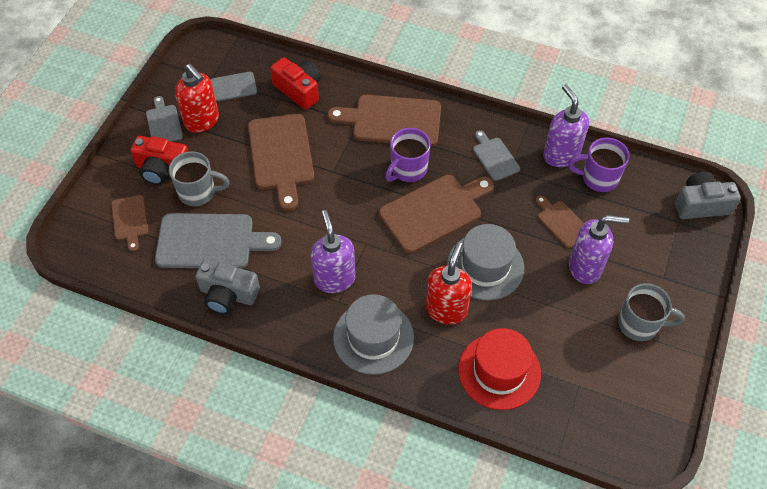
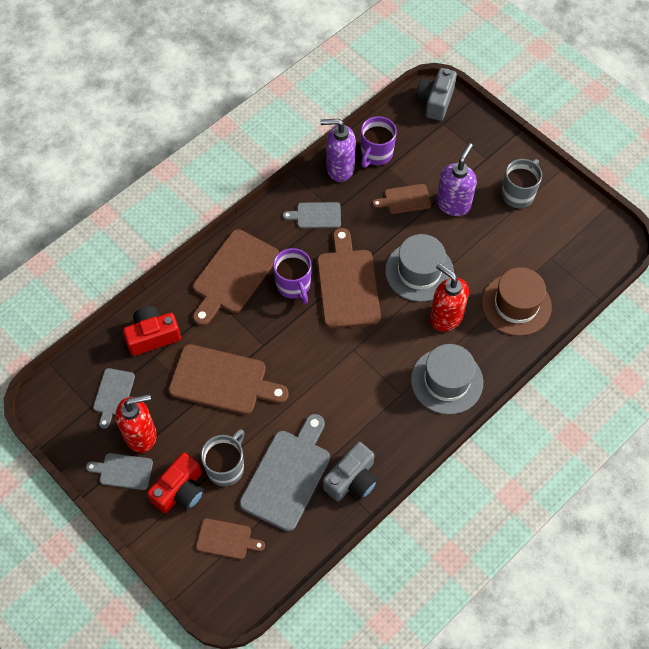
camera: 65 degrees left, 5 degrees up
(334, 279) = (377, 388): purple soap dispenser -> none
(499, 371) = (516, 305): red hat -> brown hat

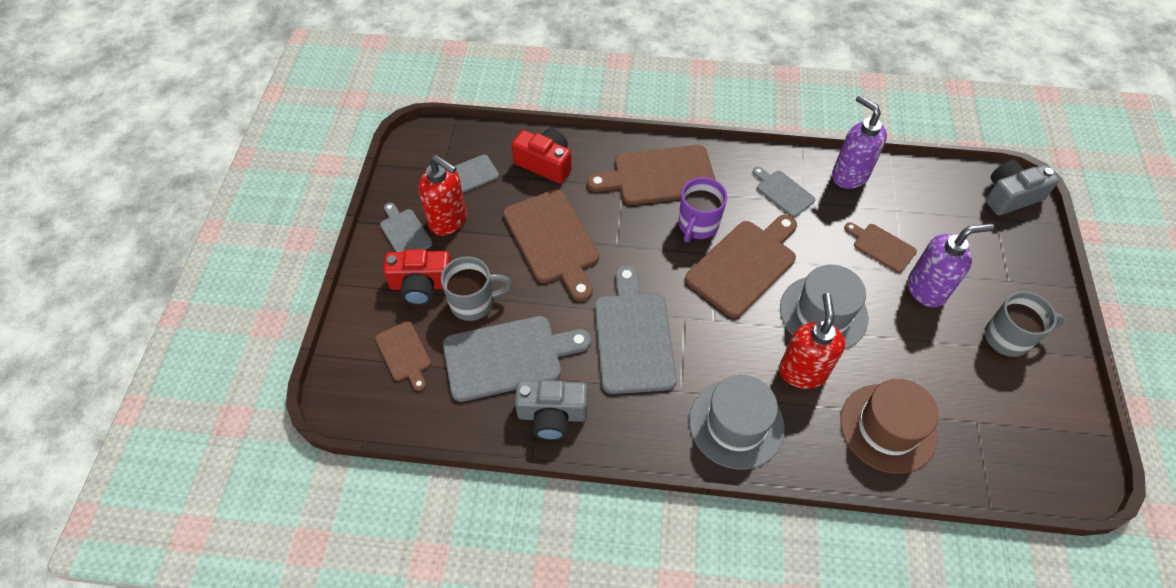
camera: 50 degrees right, 5 degrees down
(340, 390) = (633, 337): none -> grey cutting board
(376, 154) = (897, 191): purple mug -> none

